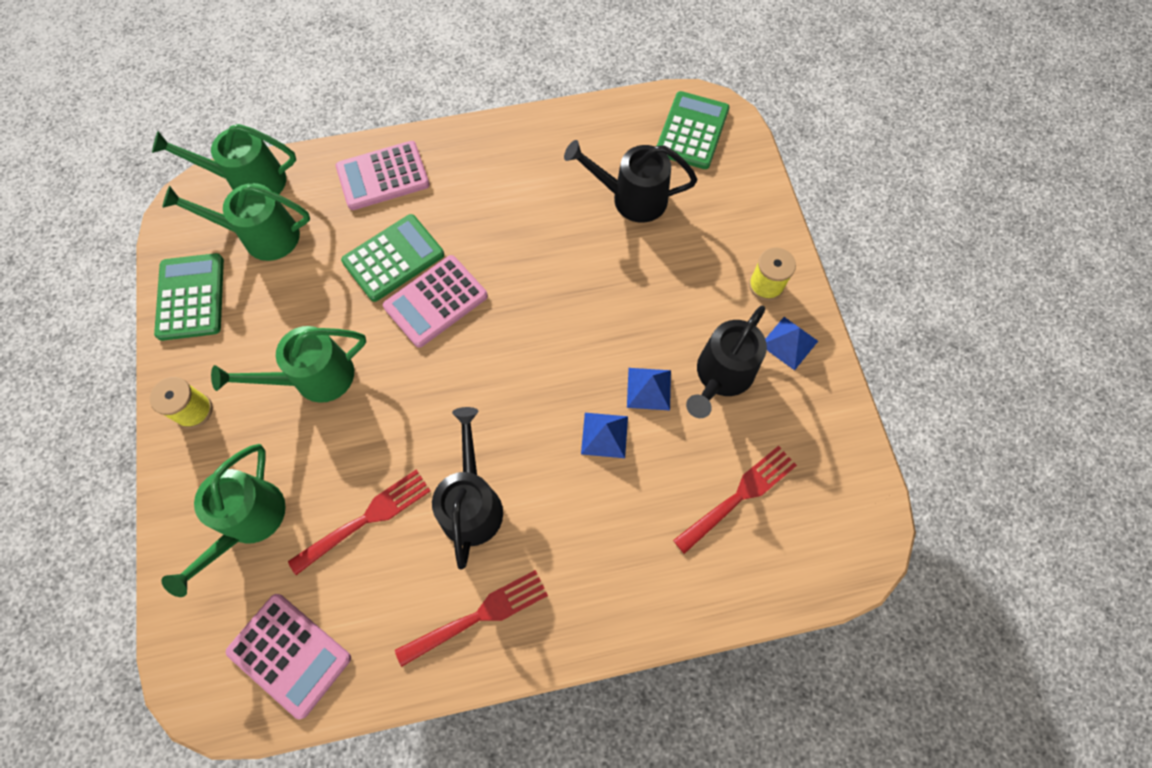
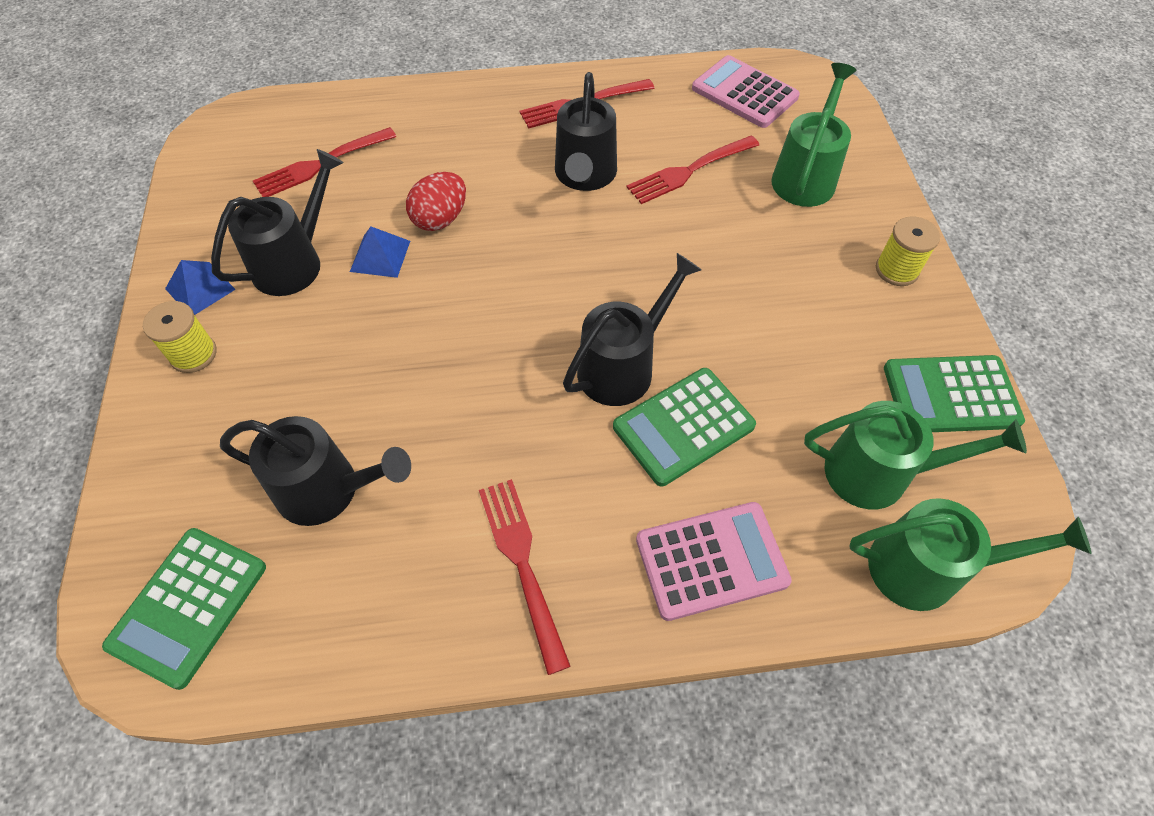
camera: 175 degrees left, 10 degrees down
(191, 297) = (950, 395): green calculator -> green calculator turned 90 degrees clockwise
(314, 378) = (765, 291): green watering can -> none
(436, 301) = (623, 366): pink calculator -> black watering can
(499, 165) = (523, 565): none -> red fork
(604, 435) = (440, 219): blue pyramid -> red egg

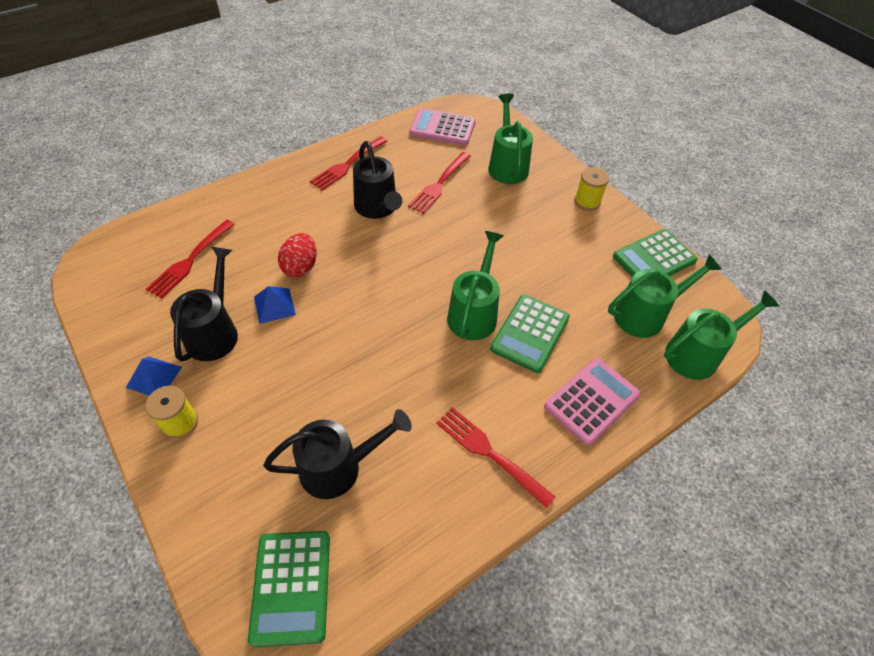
camera: 30 degrees left, 5 degrees down
(623, 366) = (474, 313): black watering can -> green watering can

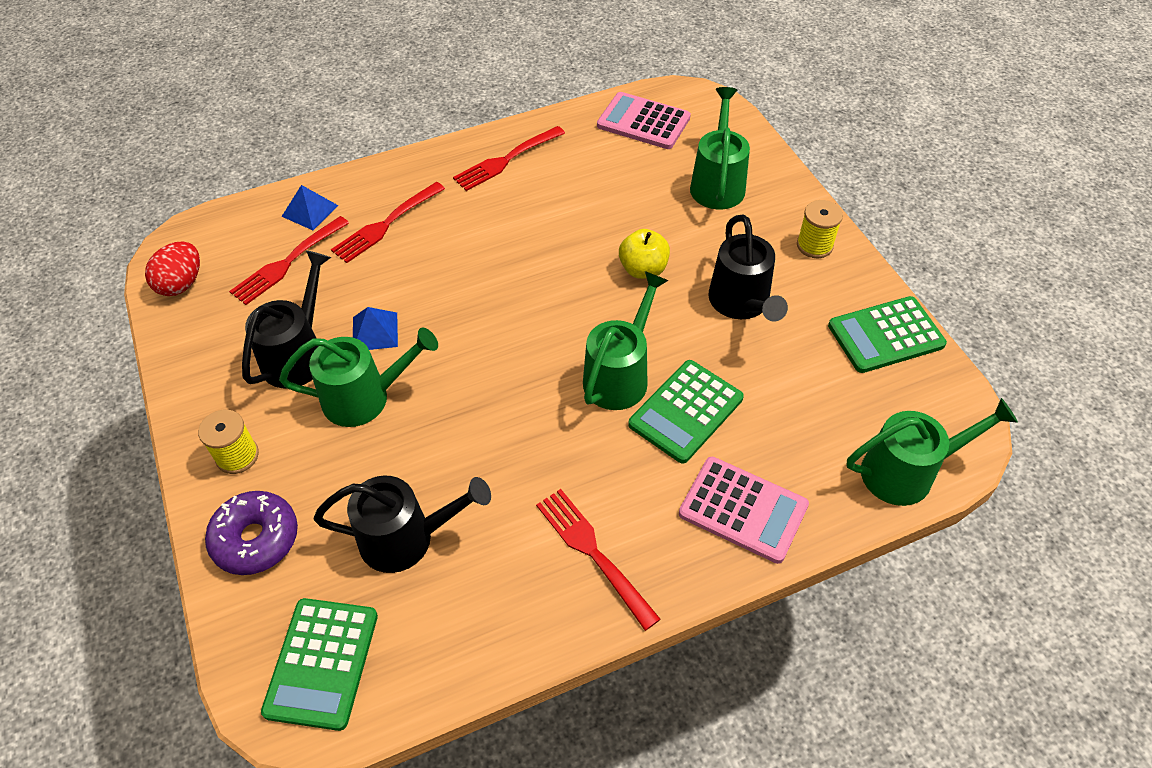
camera: 15 degrees right, 0 degrees up
(154, 377) = (219, 398): blue pyramid -> blue pyramid (310, 210)
(211, 490) = (256, 539): none -> purple donut
(300, 267) = (417, 287): red egg -> red egg (181, 284)
(378, 208) = (531, 222): black watering can -> black watering can (742, 304)
(439, 184) = (619, 198): red fork -> red fork (386, 224)
(470, 233) = (643, 269): none -> yellow apple
(592, 401) = (743, 510): pink calculator -> pink calculator turned 60 degrees clockwise
(646, 315) = (850, 409): green watering can -> green watering can (366, 397)

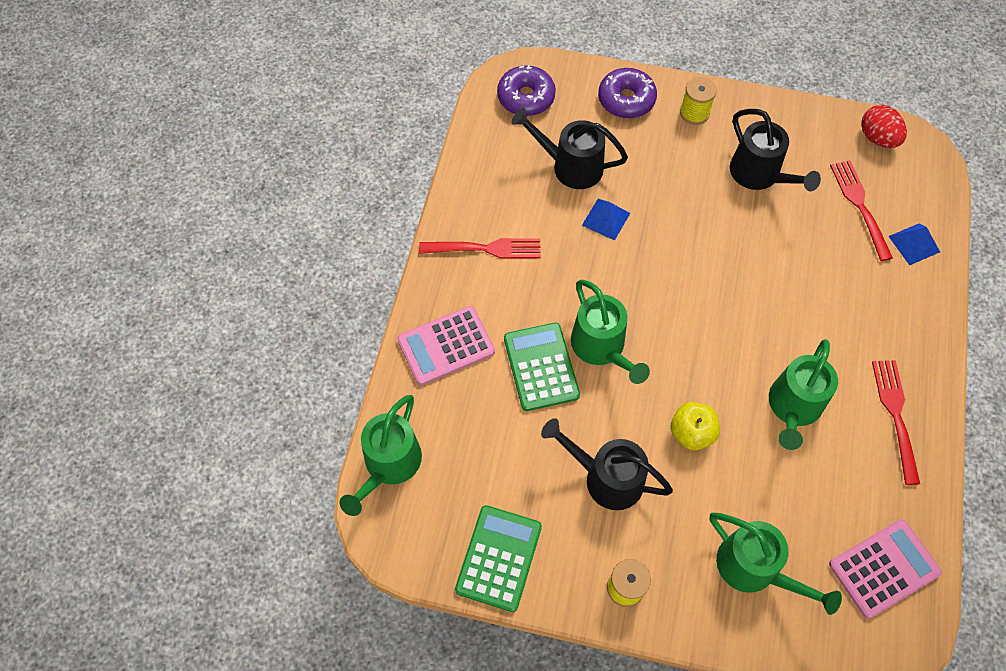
camera: 125 degrees right, 10 degrees up
(322, 663) = (526, 97): green calculator -> purple donut
(366, 397) = (693, 194): green watering can -> green watering can (793, 408)
(375, 331) = (750, 226): blue pyramid -> blue pyramid (606, 219)
(386, 224) = (865, 286): red fork -> none
(407, 538) = (570, 166): black watering can -> black watering can turned 75 degrees clockwise

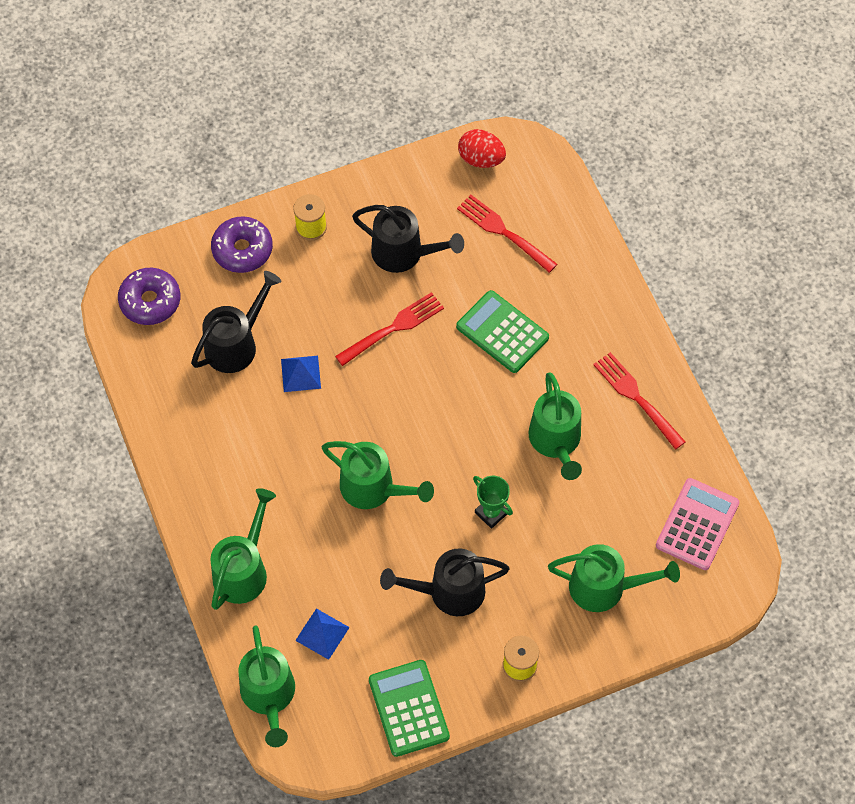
camera: 35 degrees left, 0 degrees up
(446, 346) = (243, 569): pink calculator -> green watering can
(485, 249) = (215, 465): red fork -> red fork (393, 329)
(541, 367) = (335, 536): green calculator -> green calculator (502, 332)
(570, 166) = (236, 343): black watering can -> black watering can turned 150 degrees clockwise
(691, 433) = (491, 513): yellow apple -> green trophy
(914, 244) = (567, 240): blue pyramid -> blue pyramid (322, 634)

